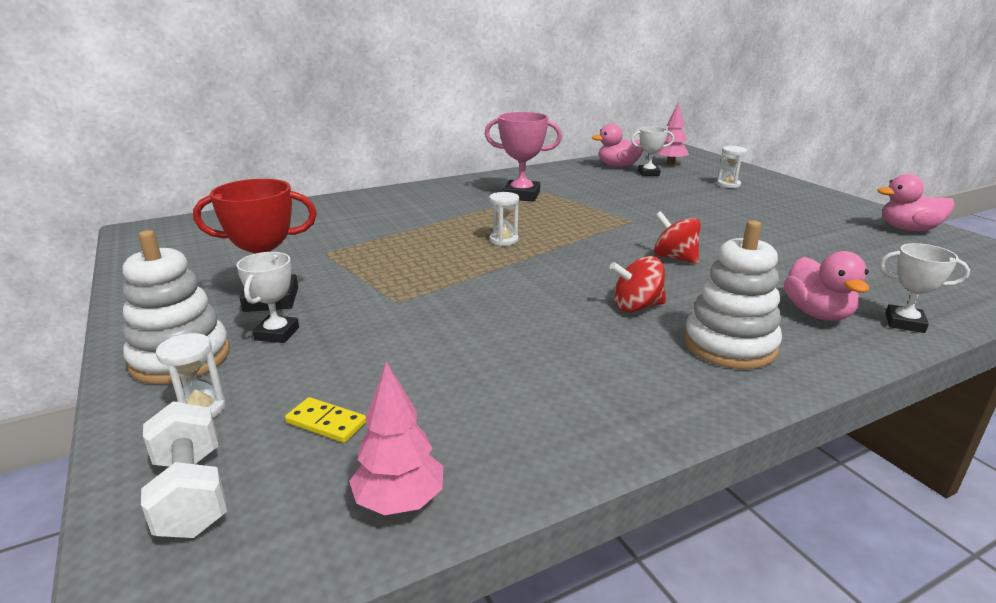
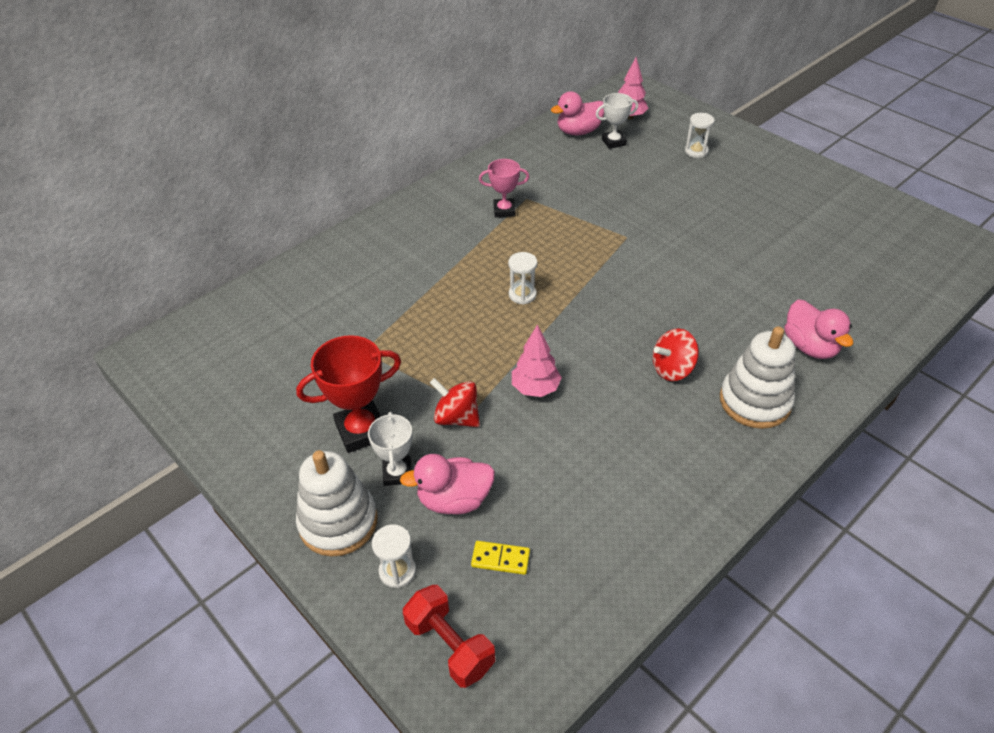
camera: 15 degrees left, 20 degrees up
(191, 493) = (450, 645): white dumbbell -> red dumbbell
(400, 502) = (591, 613): pink tree -> pink tree (535, 388)
(521, 195) = (504, 210): pink trophy -> pink trophy, size x0.63
(674, 258) = (682, 291): red spinning top -> red spinning top (457, 417)
(904, 323) = (873, 344): white trophy -> none
(908, 229) = (864, 204): pink duck -> pink duck (454, 500)

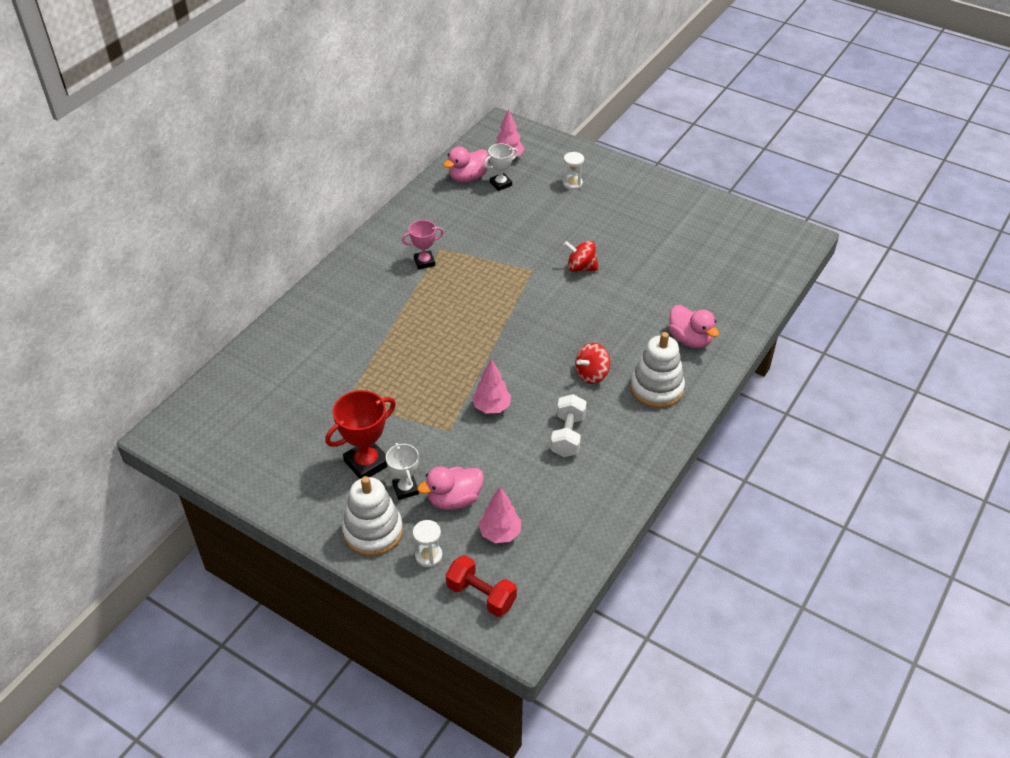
camera: 15 degrees left, 0 degrees up
(457, 417) = (437, 440): red spinning top -> red spinning top (581, 267)
(500, 559) = (500, 533): yellow domino -> pink tree
(522, 295) = (460, 333): white hourglass -> none
(624, 442) = (568, 435): none -> white dumbbell

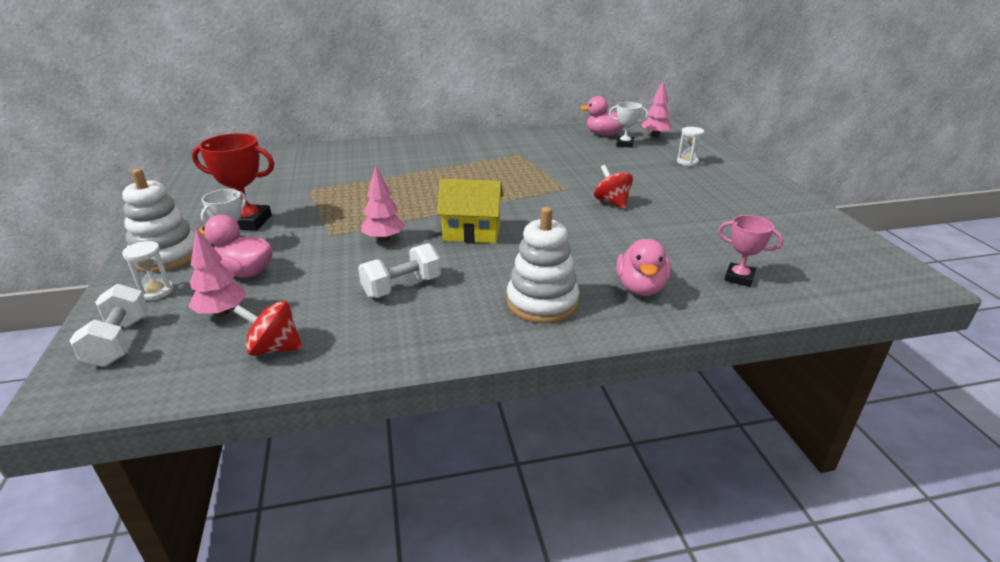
camera: 45 degrees right, 15 degrees down
(424, 262) = (495, 155): pink trophy -> pink trophy (739, 278)
(481, 595) = (120, 342): red dumbbell -> white dumbbell
(537, 360) = (472, 233): none -> yellow house
(591, 374) = (500, 262): red spinning top -> red spinning top (274, 348)

